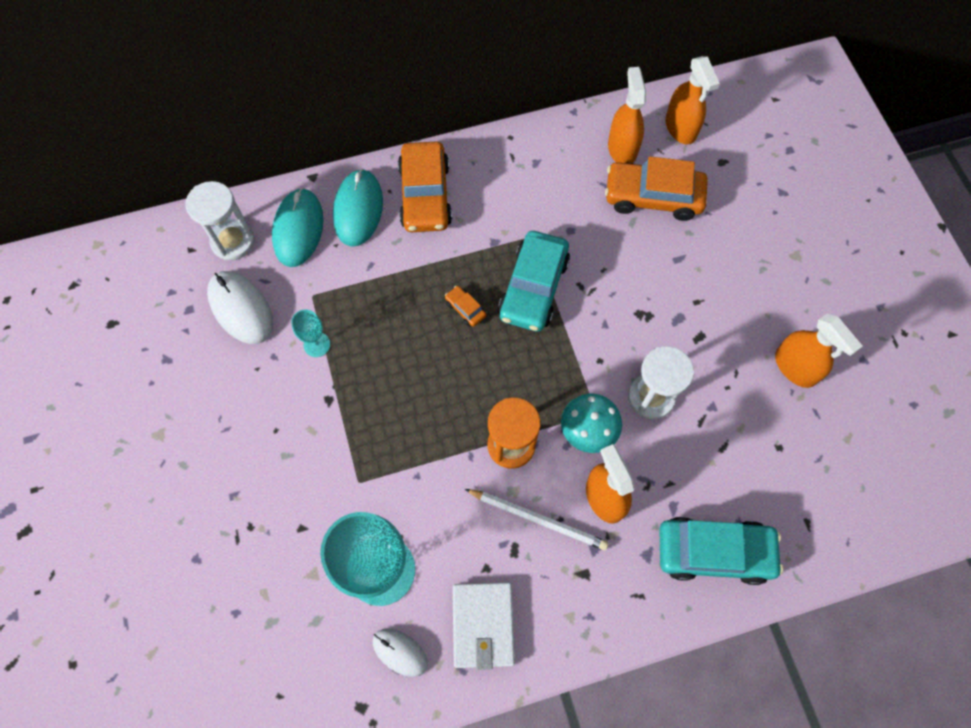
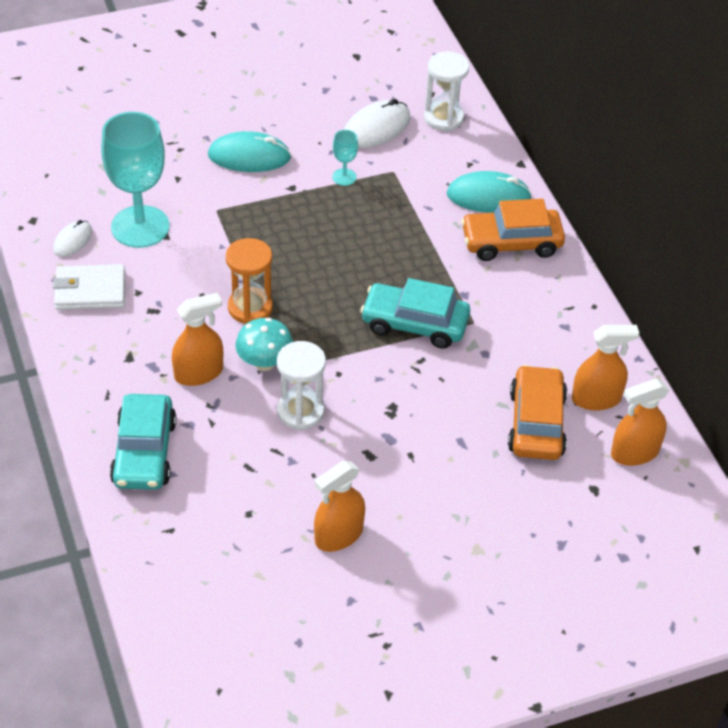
camera: 85 degrees right, 20 degrees down
(298, 229) = (461, 158): turquoise mouse -> turquoise mouse (249, 156)
(465, 309) = (387, 274): orange car -> none
(538, 519) = (180, 326): white pencil -> none

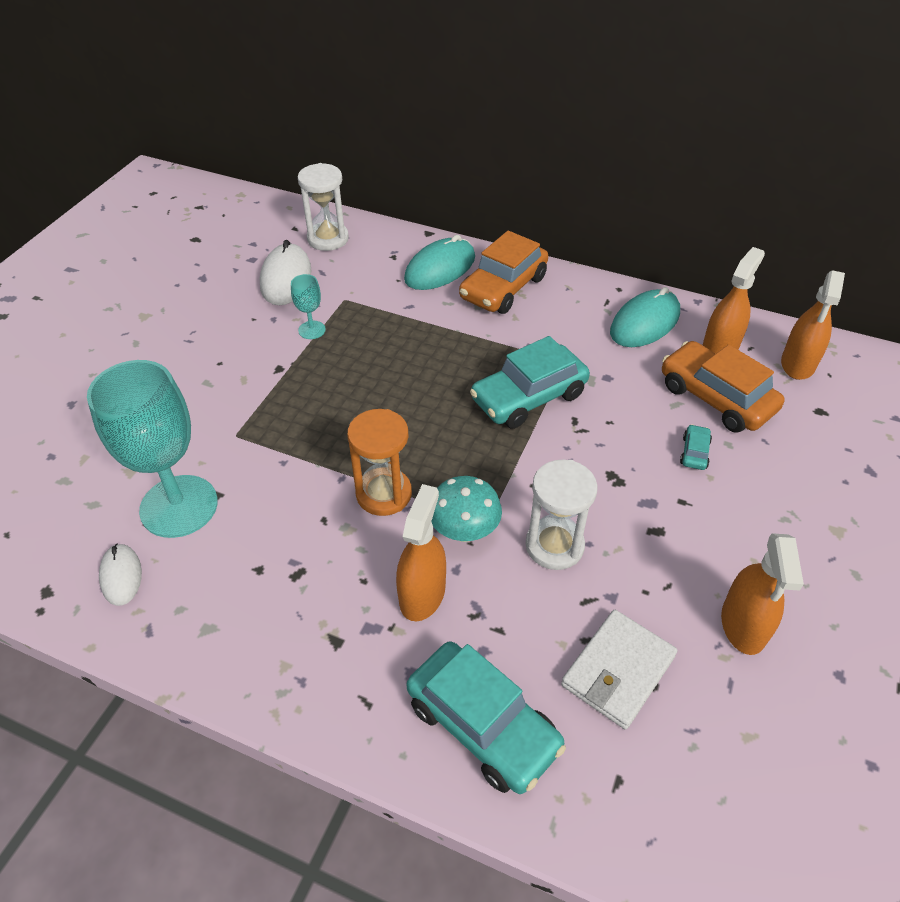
camera: 45 degrees left, 0 degrees up
(90, 290) = (206, 610): white wallet -> white wallet (618, 671)
(249, 156) = (205, 370): turquoise mouse -> turquoise mouse (644, 323)
(464, 438) = (694, 452): none -> turquoise car

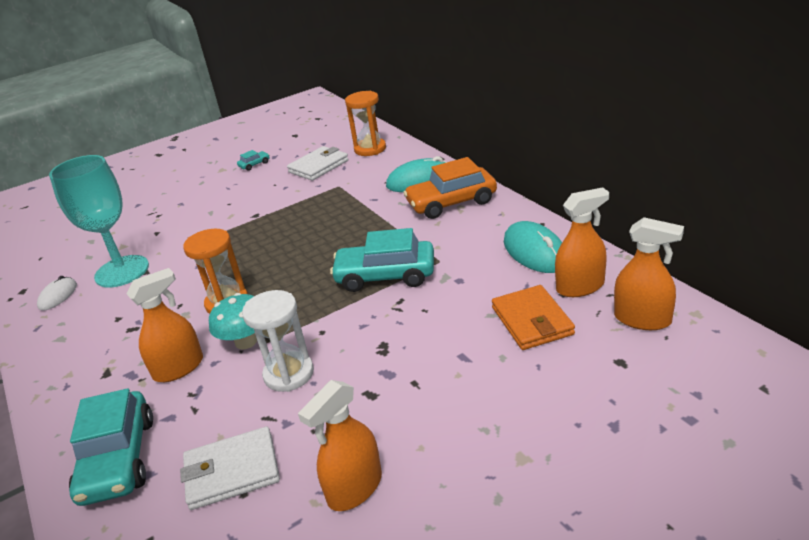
camera: 40 degrees right, 15 degrees down
(286, 278) = (318, 166): white mouse -> white wallet
(312, 330) = (298, 198): turquoise goblet -> none
(328, 239) = (370, 149): white hourglass -> orange hourglass
(644, 323) = (535, 252): turquoise mouse -> turquoise mouse turned 75 degrees clockwise
(694, 452) = (465, 353): turquoise car -> turquoise car (254, 164)
(716, 398) = (532, 321): orange car -> orange wallet
(798, 364) = (642, 319): orange spray bottle -> orange spray bottle turned 120 degrees counterclockwise

